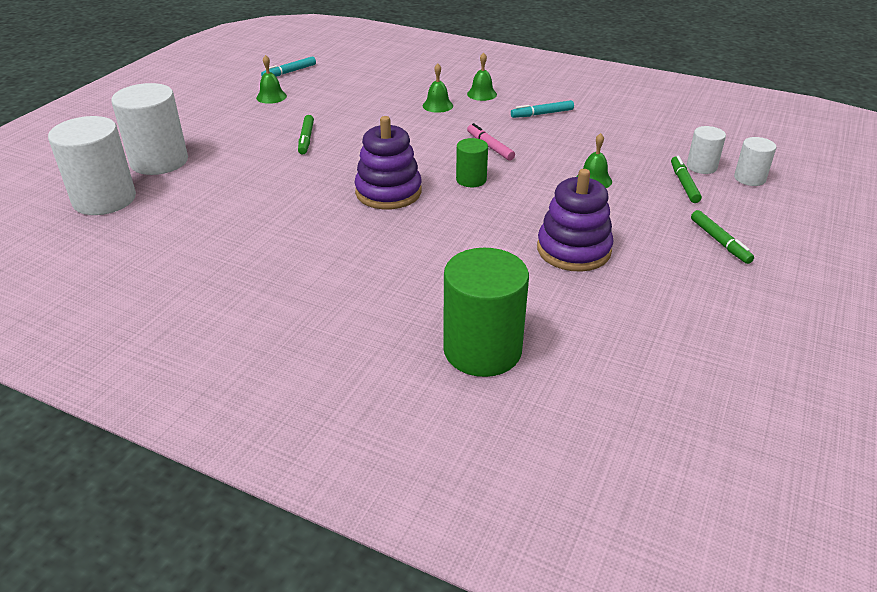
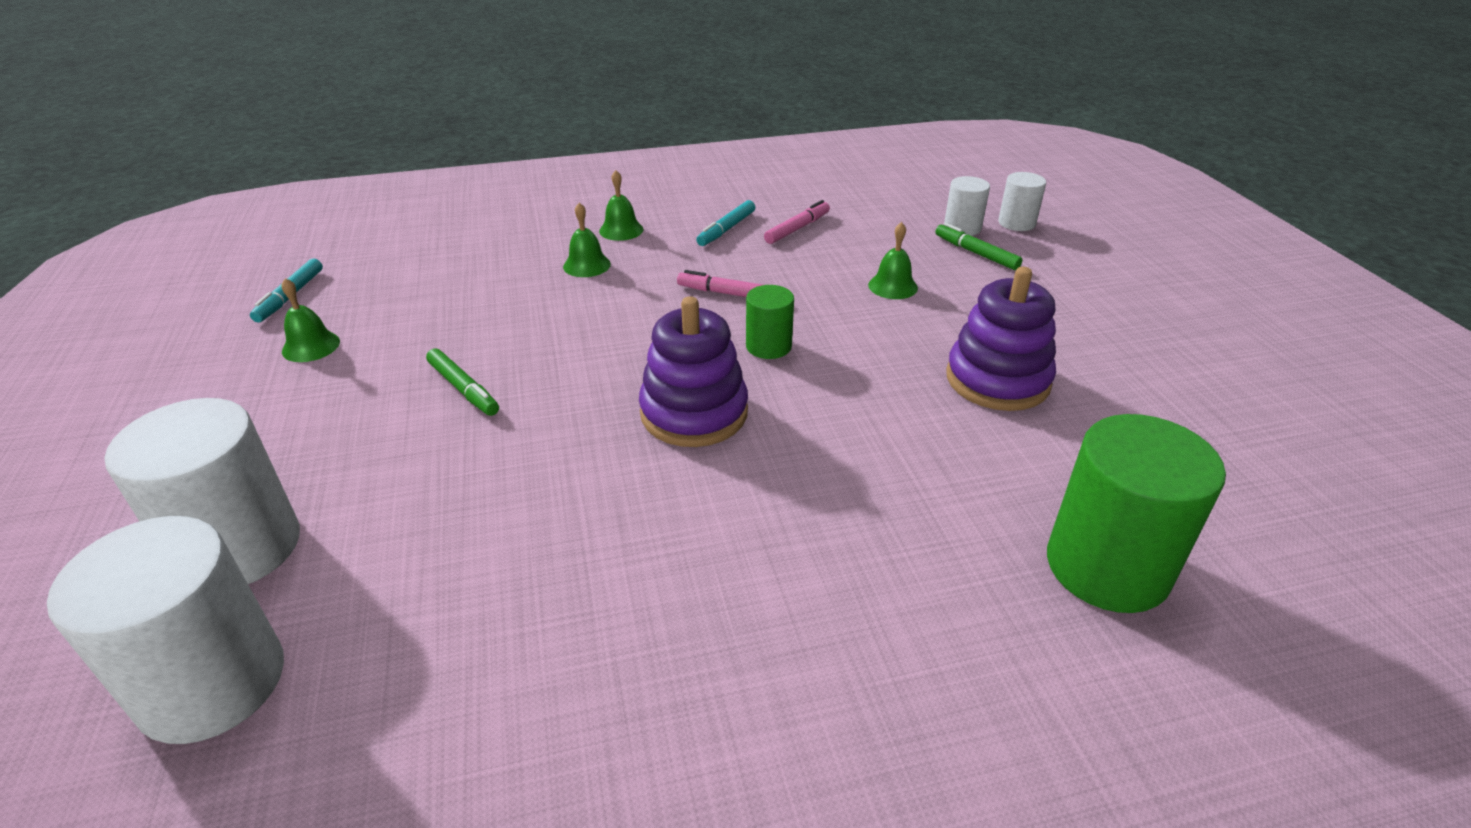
camera: 40 degrees left, 0 degrees up
(586, 128) = (797, 228): none -> pink marker
(719, 241) = (1094, 301): green marker -> none

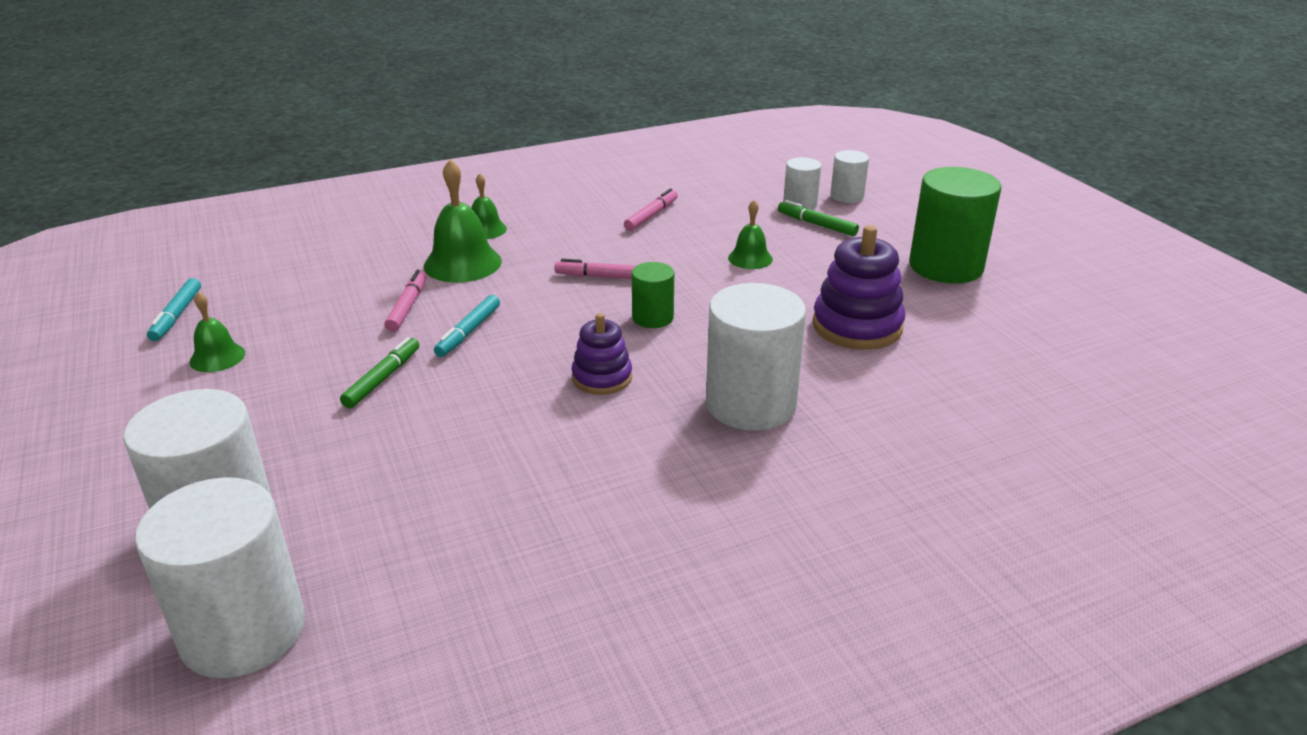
camera: 10 degrees left, 5 degrees down
(463, 388) = (382, 379): green marker -> green marker turned 105 degrees counterclockwise
(516, 308) = (407, 307): none -> pink marker
(587, 265) = (462, 263): green bell -> green bell, size x1.72
(694, 413) = (602, 378): purple stacking toy -> purple stacking toy, size x0.62
(727, 229) = (586, 221): turquoise marker -> turquoise marker (469, 332)
(852, 465) = (750, 404): none -> white cylinder
(1107, 566) = (971, 455): green cylinder -> green cylinder (946, 266)

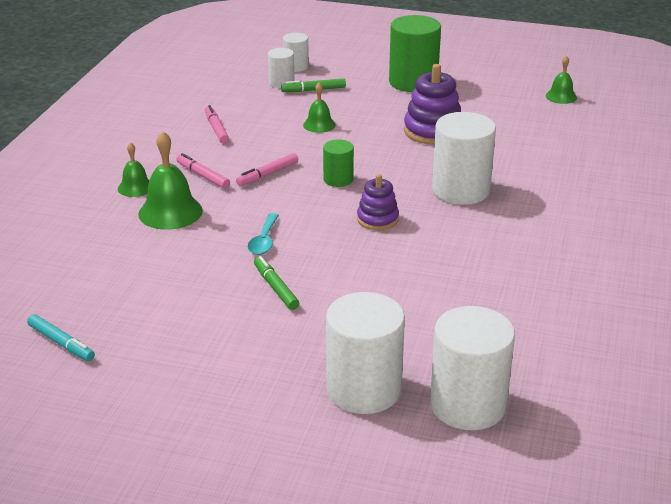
camera: 50 degrees left, 0 degrees up
(217, 357) = (153, 341): green bell -> green bell (561, 96)
(407, 307) = (197, 250): pink marker -> pink marker (203, 176)
(469, 332) = (264, 241): turquoise marker -> turquoise spoon

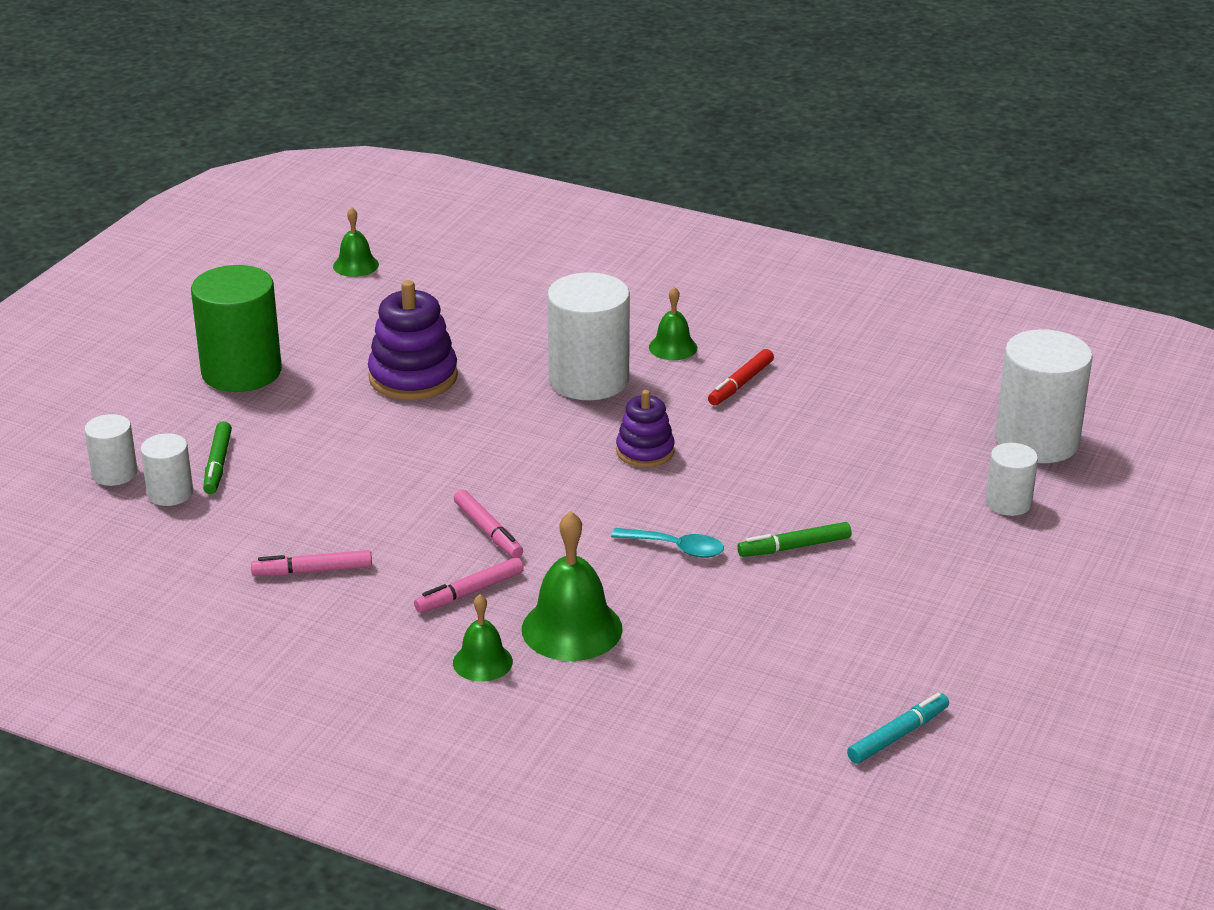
camera: 80 degrees left, 0 degrees up
(319, 125) = (346, 471): green bell -> green bell (673, 347)
(338, 179) = (526, 471): green cylinder -> none
(364, 389) = (1008, 503): white cylinder -> white cylinder, size x0.52
(486, 251) = (741, 384): none -> red marker

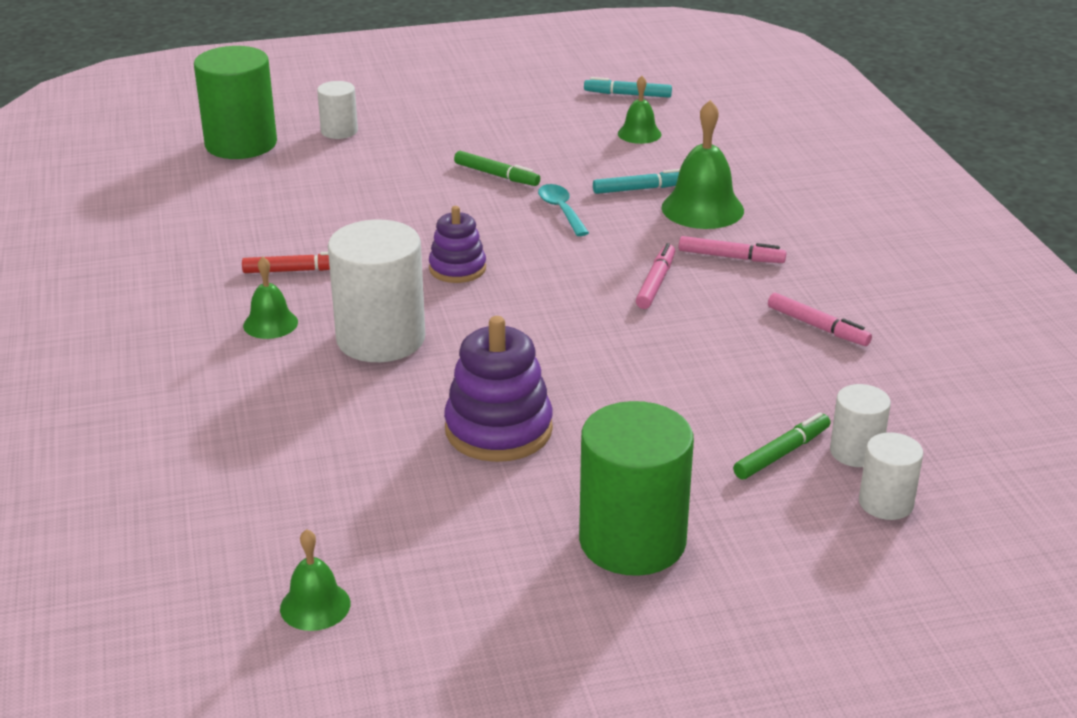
camera: 130 degrees left, 0 degrees up
(482, 662) = (784, 221): green bell -> green bell (639, 134)
(658, 615) = (640, 189): none -> turquoise marker
(1037, 441) = (241, 144): white cylinder -> green cylinder

